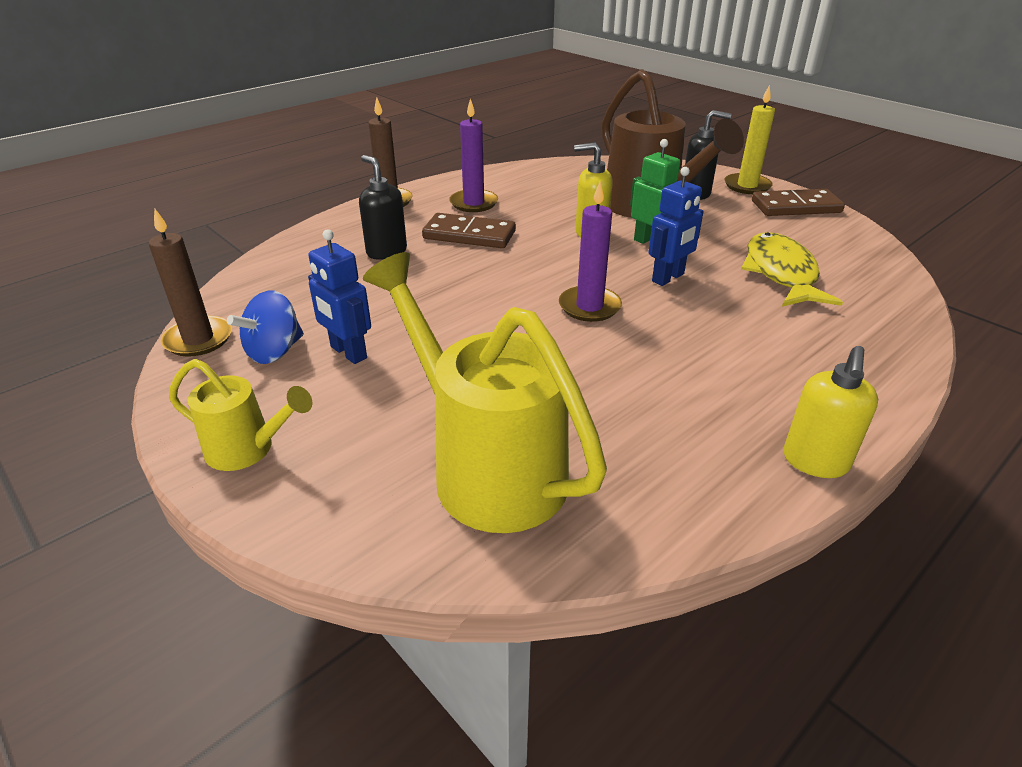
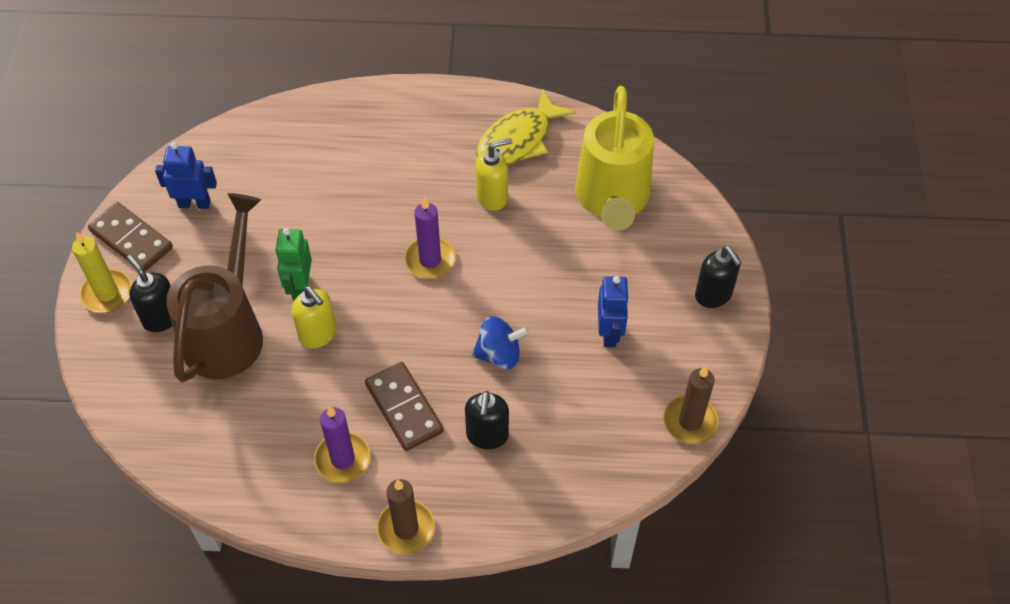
camera: 135 degrees left, 20 degrees up
(248, 450) = (713, 295): yellow watering can -> black soap dispenser
(274, 352) = (651, 369): blue spinning top -> blue spinning top (499, 354)
(668, 278) = (346, 245): blue robot -> blue robot (194, 203)
(781, 273) = (277, 193): yellow fish -> yellow fish (518, 140)
(815, 462) = (473, 98): yellow soap dispenser -> yellow soap dispenser (492, 197)

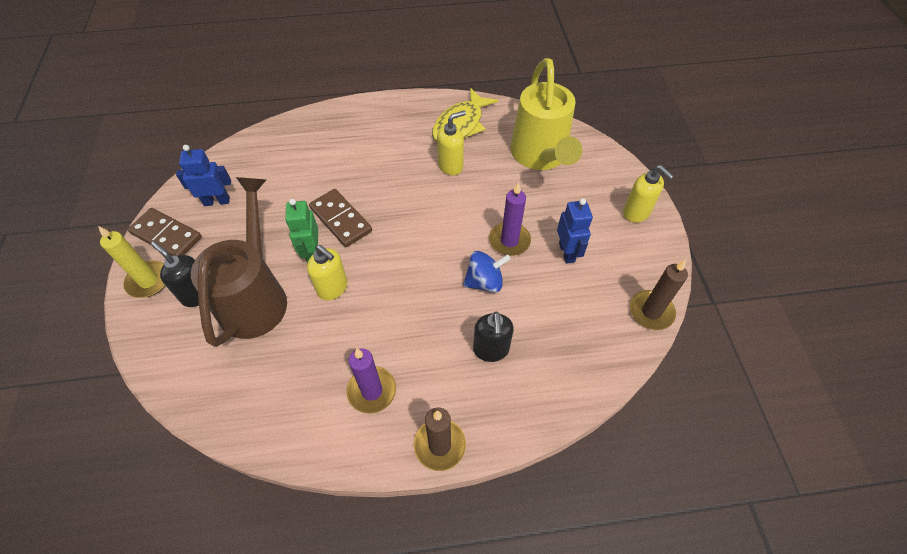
camera: 10 degrees left, 0 degrees up
(404, 408) = (416, 338): brown domino -> brown domino (341, 219)
(430, 260) = (413, 217): purple candle -> purple candle (509, 241)
(713, 295) = (636, 213): black soap dispenser -> yellow soap dispenser

